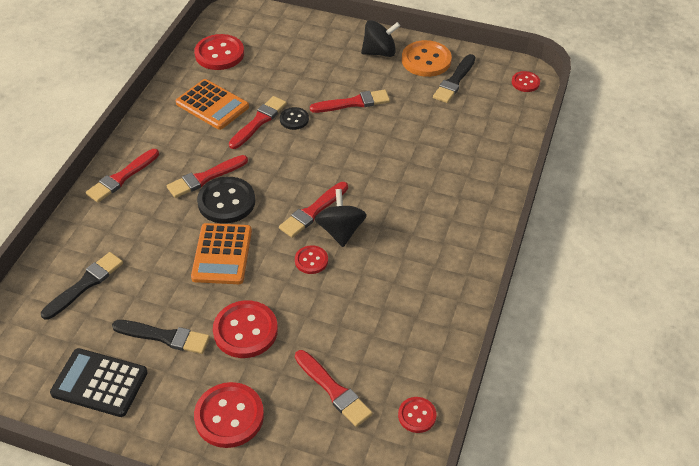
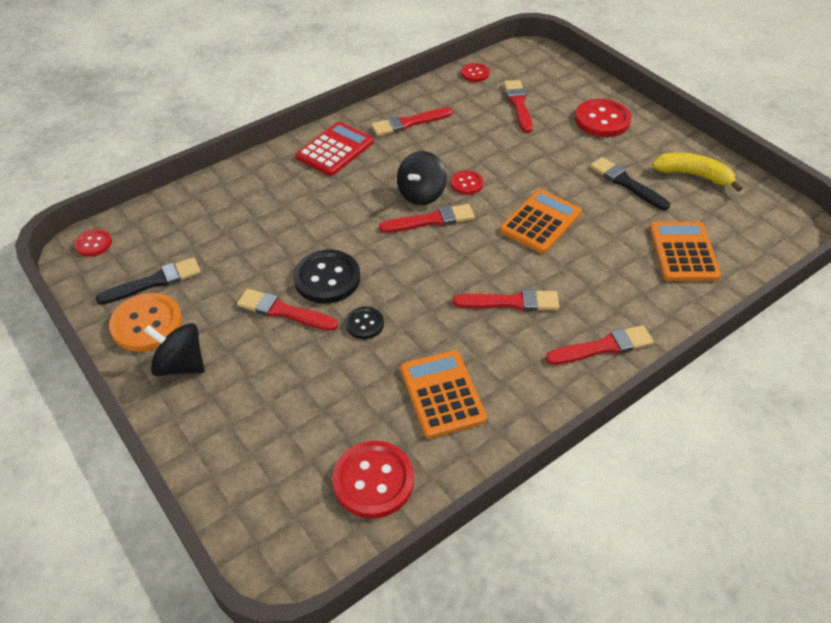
camera: 145 degrees left, 0 degrees up
(85, 284) = (683, 252): black brush -> orange calculator
(99, 383) = (693, 175): black calculator -> yellow banana
(226, 202) = (505, 266): black button -> black button (327, 278)
(245, 331) = (557, 161): red button -> none
(259, 122) = (405, 341): red brush -> red brush (409, 123)
(454, 237) = (335, 150): none -> red calculator

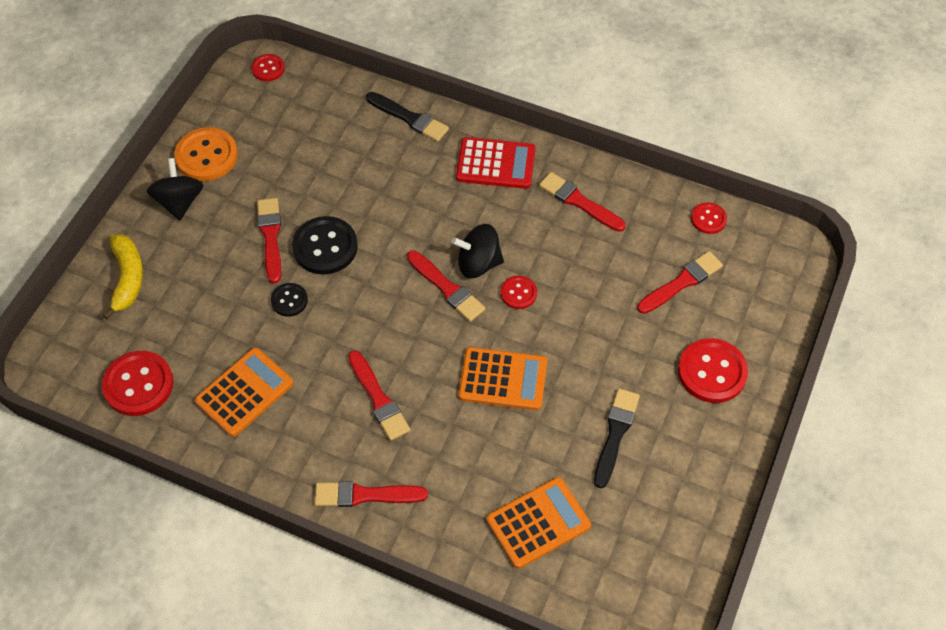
camera: 60 degrees right, 10 degrees up
(154, 282) = (251, 133): black brush -> black brush (409, 118)
(603, 347) = (365, 495): red brush -> red brush turned 135 degrees clockwise
(693, 175) = (674, 495): yellow banana -> yellow banana (127, 278)

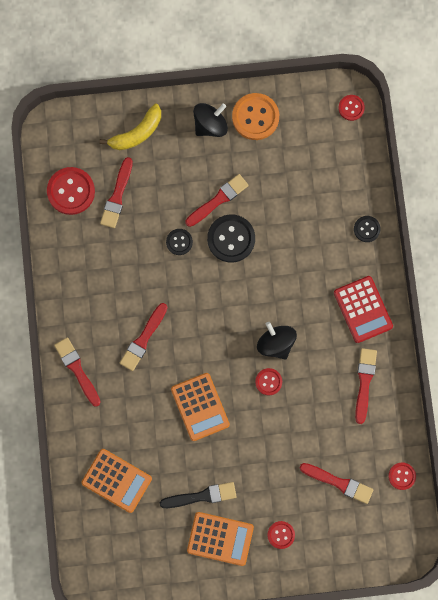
camera: 60 degrees right, 20 degrees up
(244, 392) = (102, 257): orange calculator -> orange calculator (220, 538)
(409, 118) = (366, 229): black brush -> black button
(446, 288) = (245, 334): red brush -> red brush (117, 196)
(712, 372) = (281, 535): red button -> red button, size x0.55

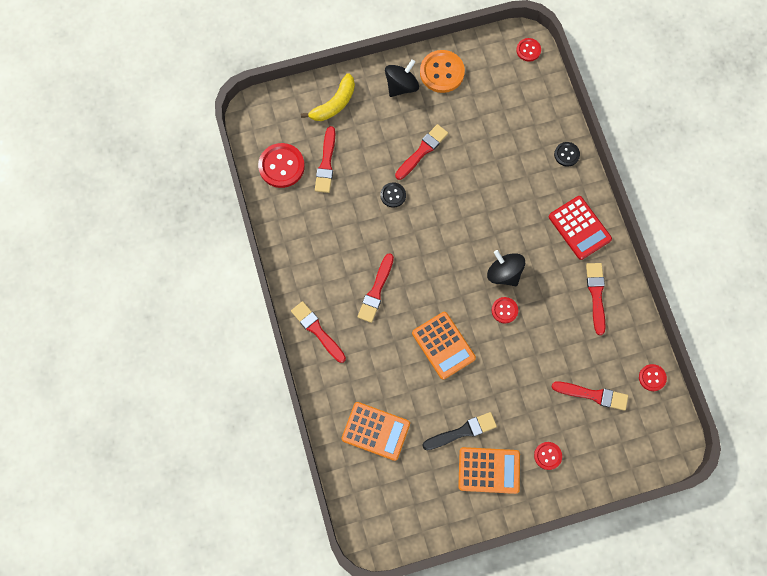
camera: 10 degrees left, 5 degrees down
(231, 239) = (441, 184): black button -> none

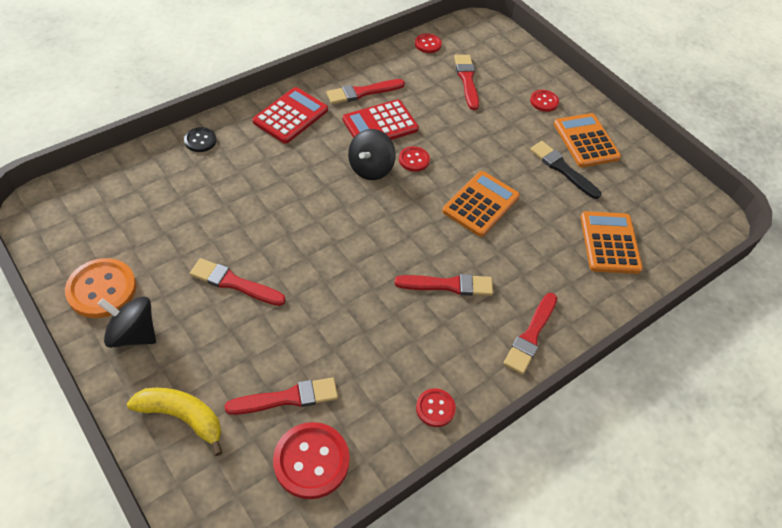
camera: 115 degrees left, 20 degrees down
(393, 195) = (310, 300): black button -> none
(528, 50) = (52, 201): red button -> red button (435, 408)
(552, 297) = (380, 124): none -> red calculator

